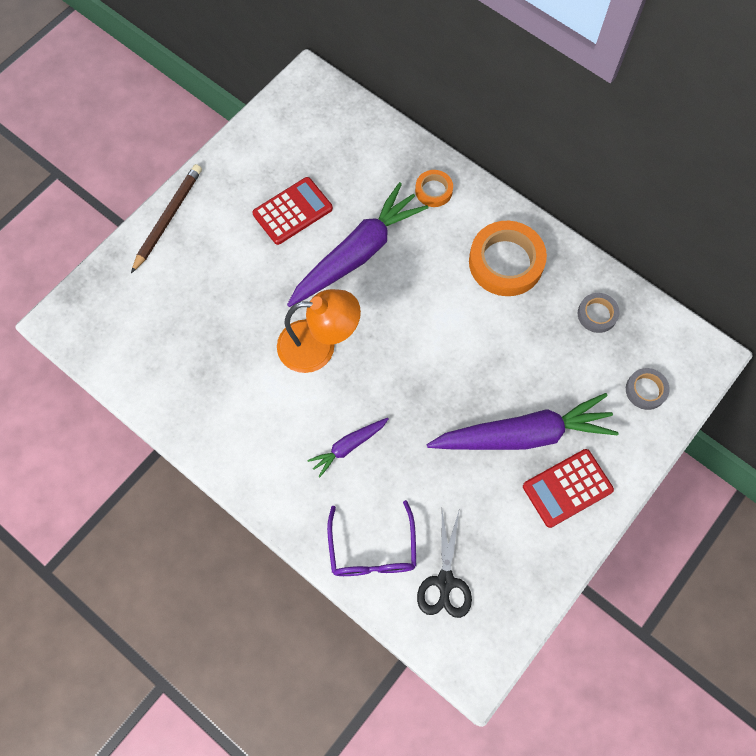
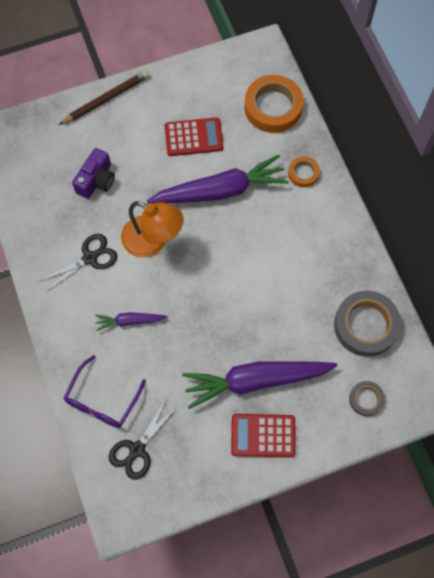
camera: 30 degrees right, 0 degrees up
(213, 312) = (96, 180): none -> purple camera
(260, 401) = (90, 258): none -> black scissors
(506, 262) = (322, 252): orange tape -> orange tape (273, 107)
(523, 434) = (256, 380): purple carrot -> purple carrot turned 150 degrees clockwise
(597, 314) = (365, 325): grey tape -> grey tape, size x1.94

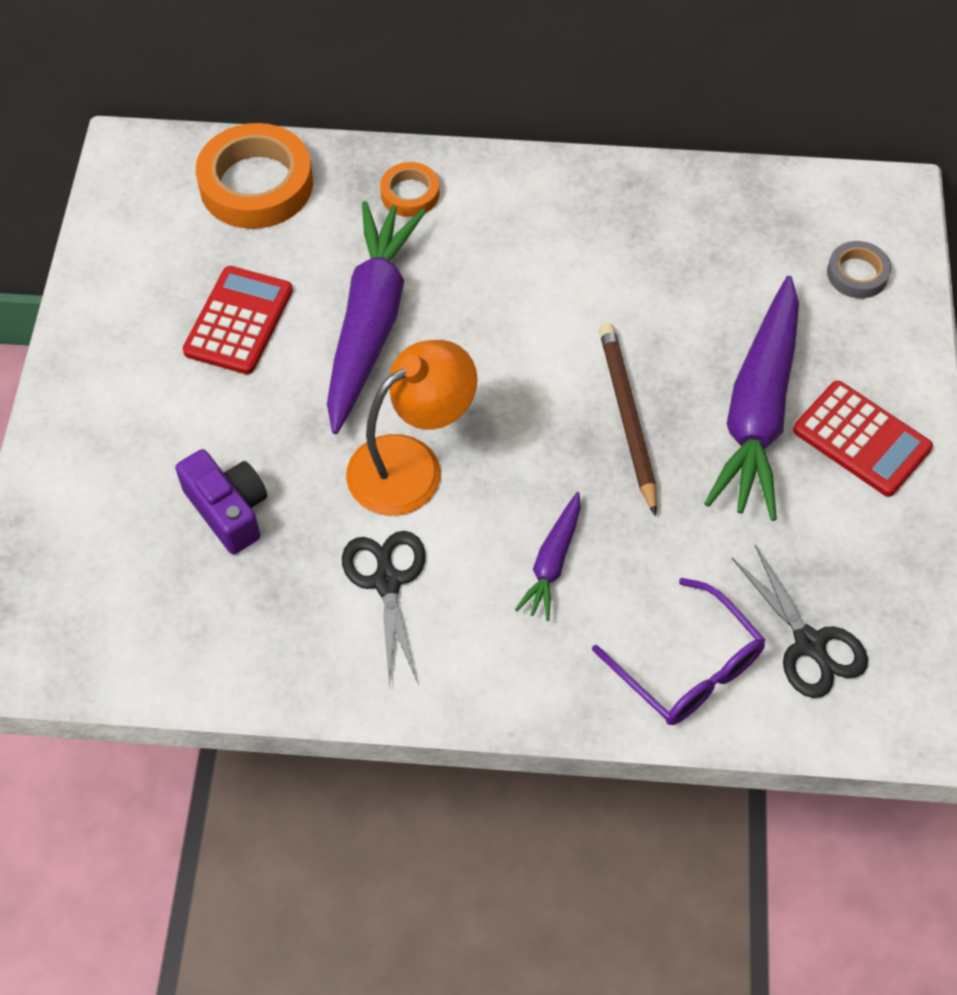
camera: 65 degrees left, 10 degrees down
(106, 99) = (63, 429): brown pencil -> brown pencil (627, 418)
(263, 435) = (861, 439): red calculator -> red calculator turned 75 degrees counterclockwise
(365, 325) = (730, 223): grey tape -> none

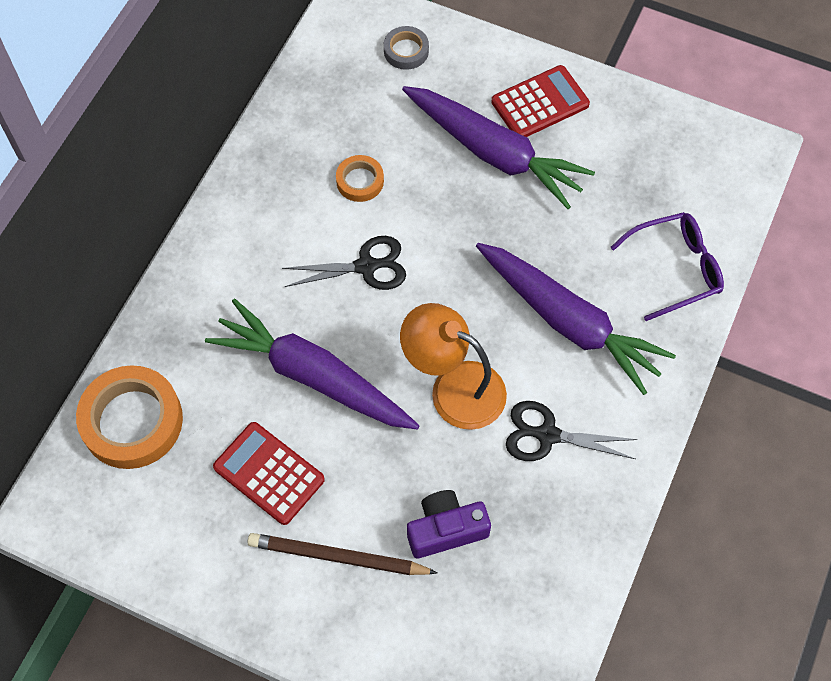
camera: 70 degrees left, 5 degrees up
(410, 194) = (198, 309): orange tape -> orange tape (360, 181)
(411, 464) = (454, 387): orange lamp -> orange lamp turned 45 degrees counterclockwise
(552, 562) = (569, 322): purple carrot -> purple carrot, size x2.08
(627, 418) = (469, 233): brown pencil -> brown pencil (338, 557)
(810, 644) = (681, 193): black scissors -> black scissors (366, 266)

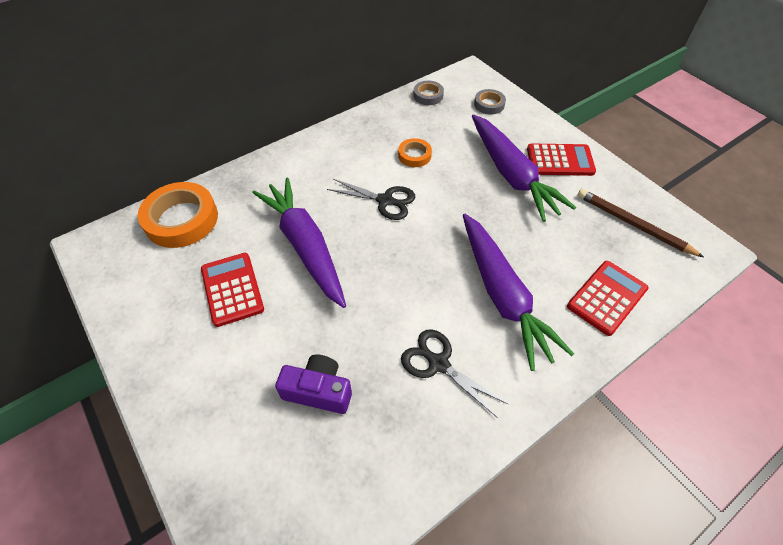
camera: 30 degrees right, 10 degrees down
(317, 72) = (428, 95): none -> grey tape
(338, 557) = (231, 367): brown pencil -> brown pencil (633, 224)
(454, 387) = (391, 297): orange lamp -> none
(675, 269) = (607, 297): purple glasses -> red calculator

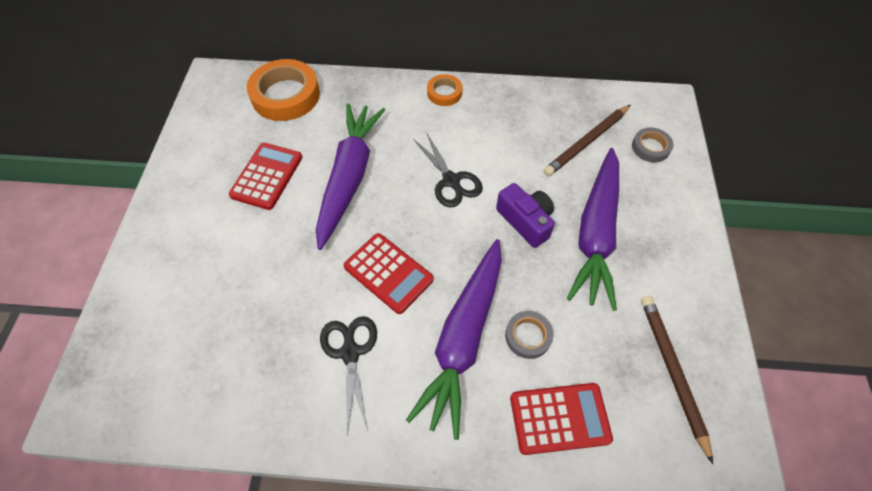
camera: 40 degrees right, 5 degrees up
(318, 391) = (247, 301): purple camera -> purple camera (525, 221)
(414, 155) = (520, 155): orange tape -> orange tape (444, 93)
(428, 95) = (596, 102): grey tape -> grey tape (528, 336)
(448, 123) = (587, 142): none -> brown pencil
(560, 160) = (664, 252): red calculator -> red calculator (388, 273)

